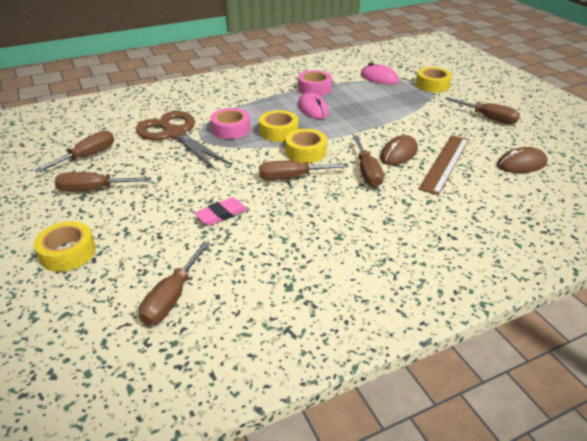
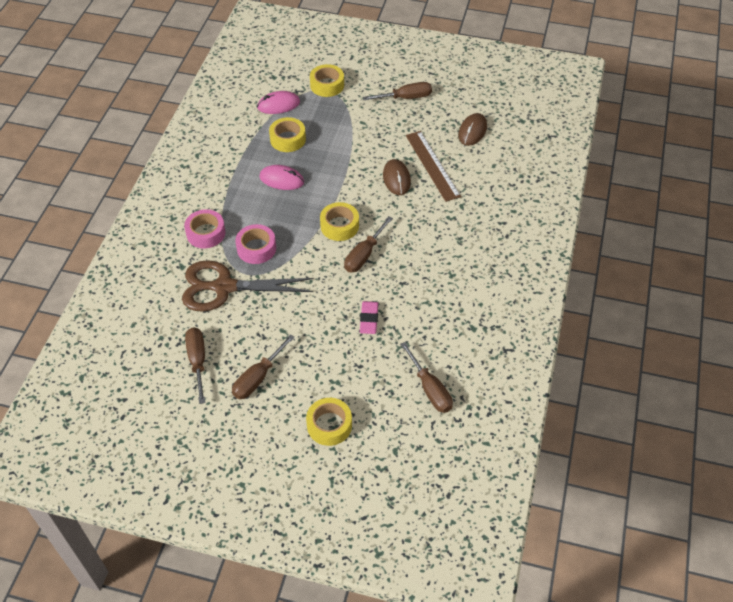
camera: 50 degrees left, 15 degrees up
(279, 132) = (293, 222): yellow tape -> yellow tape (288, 139)
(314, 88) = (248, 155): pink tape -> pink tape (206, 233)
(367, 172) = (400, 211): brown screwdriver -> none

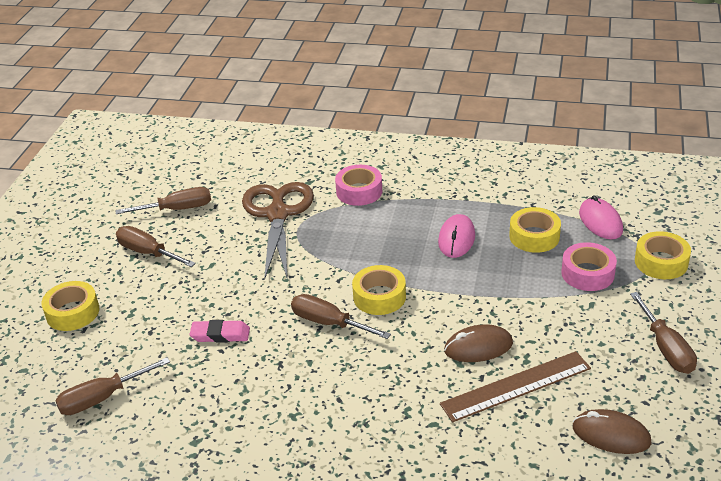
camera: 90 degrees right, 15 degrees down
(256, 248) = (337, 231): pink tape -> pink tape (587, 273)

